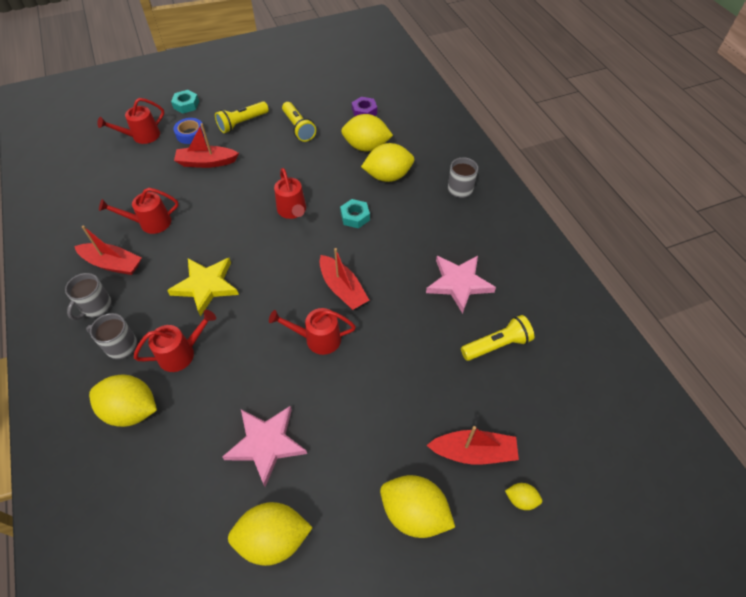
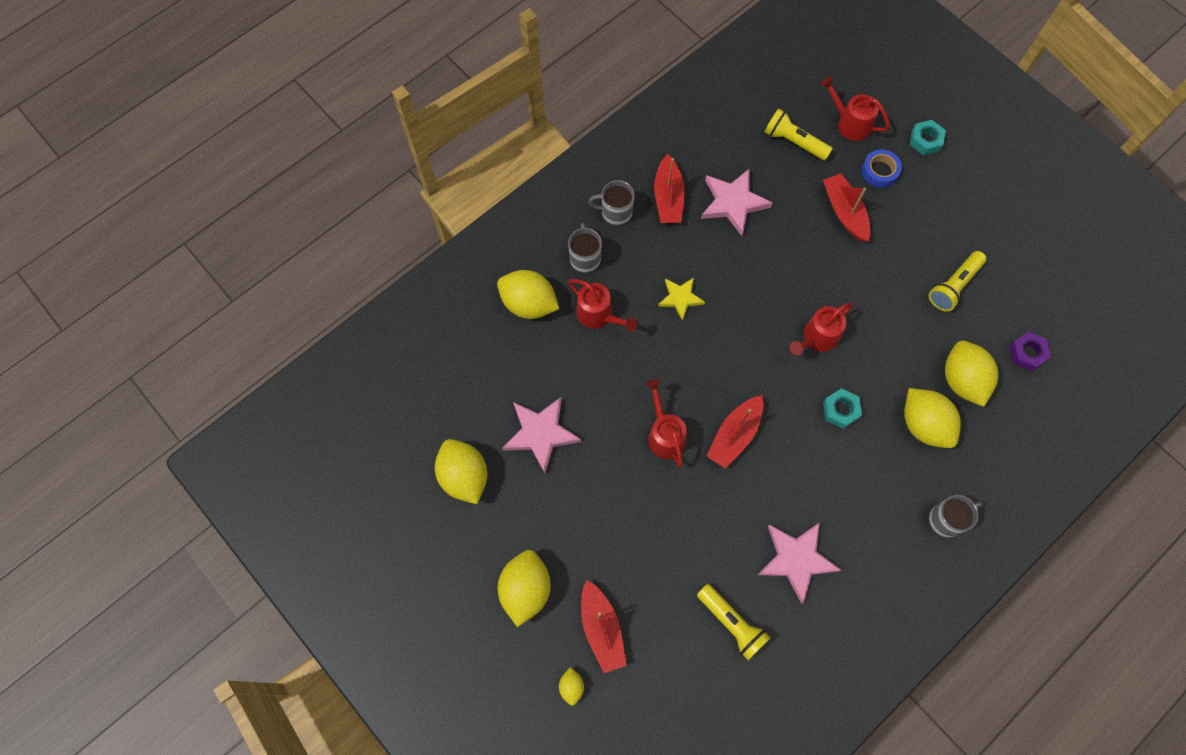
camera: 70 degrees right, 15 degrees up
(131, 410) = (529, 304): yellow lemon -> yellow lemon turned 60 degrees counterclockwise
(150, 223) = (733, 203): red watering can -> pink star
(206, 286) = (680, 298): yellow star -> yellow star, size x0.63
(242, 123) = (927, 218): yellow flashlight -> yellow flashlight (794, 142)

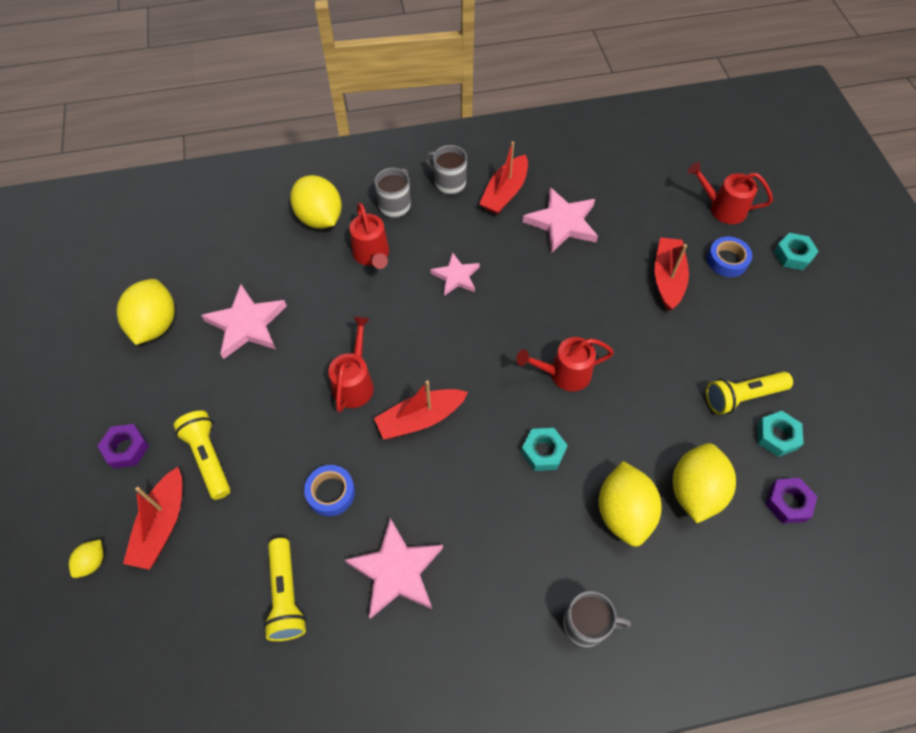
camera: 30 degrees right, 10 degrees down
(525, 589) = (126, 448): yellow lemon -> purple nut
(680, 298) = (456, 276): yellow star -> pink star
(709, 531) = (331, 493): none -> blue tape
(794, 142) = (655, 200): yellow flashlight -> yellow flashlight (208, 458)
(849, 123) = (722, 208): red watering can -> red watering can turned 45 degrees counterclockwise
(993, 305) = (777, 436): none -> turquoise nut

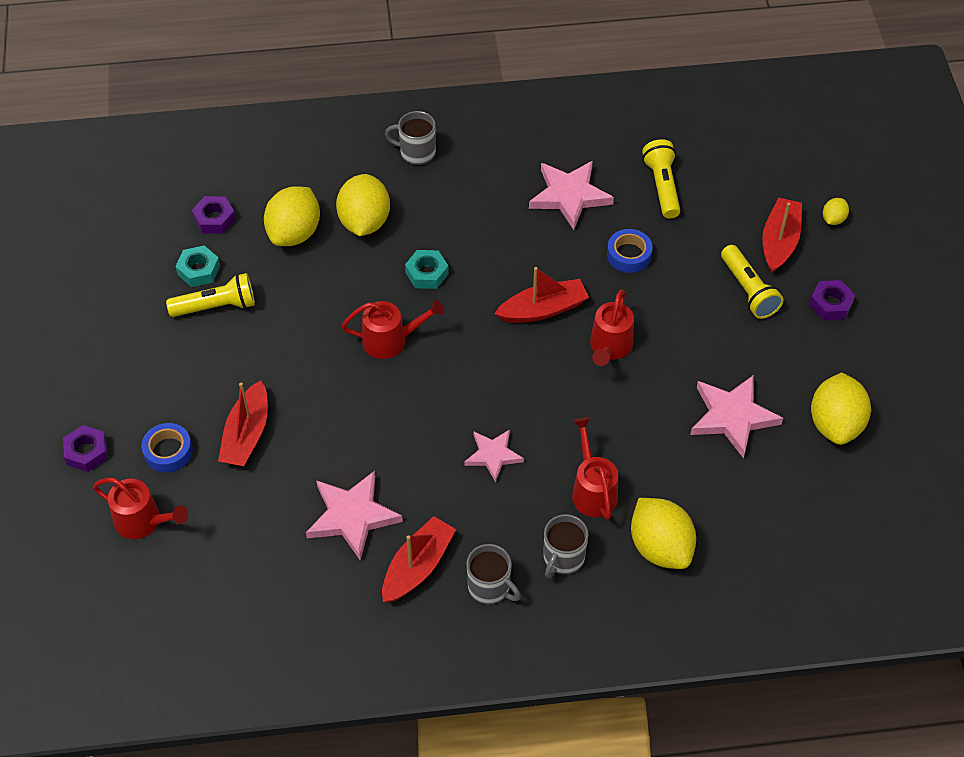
camera: 175 degrees left, 5 degrees down
(793, 255) = (87, 452): turquoise nut -> purple nut

